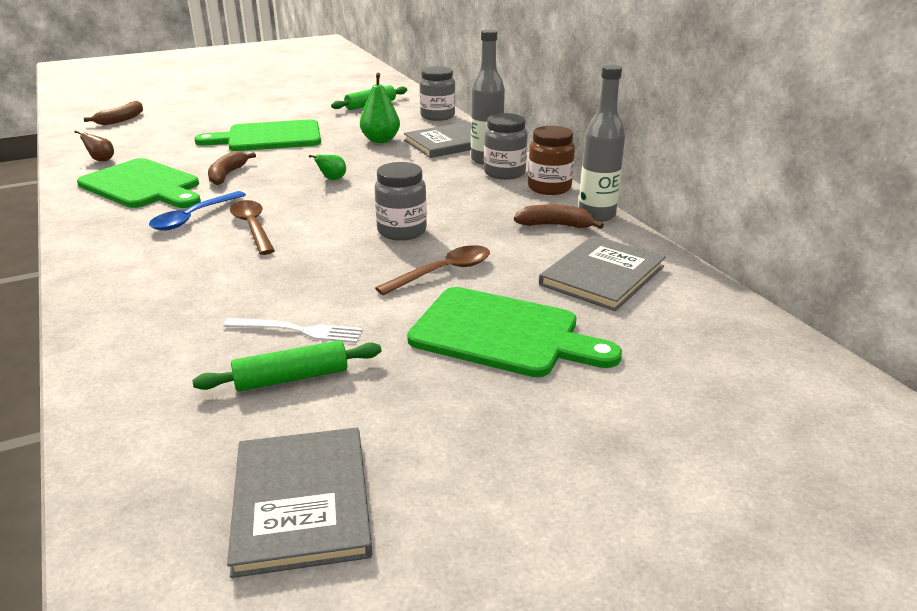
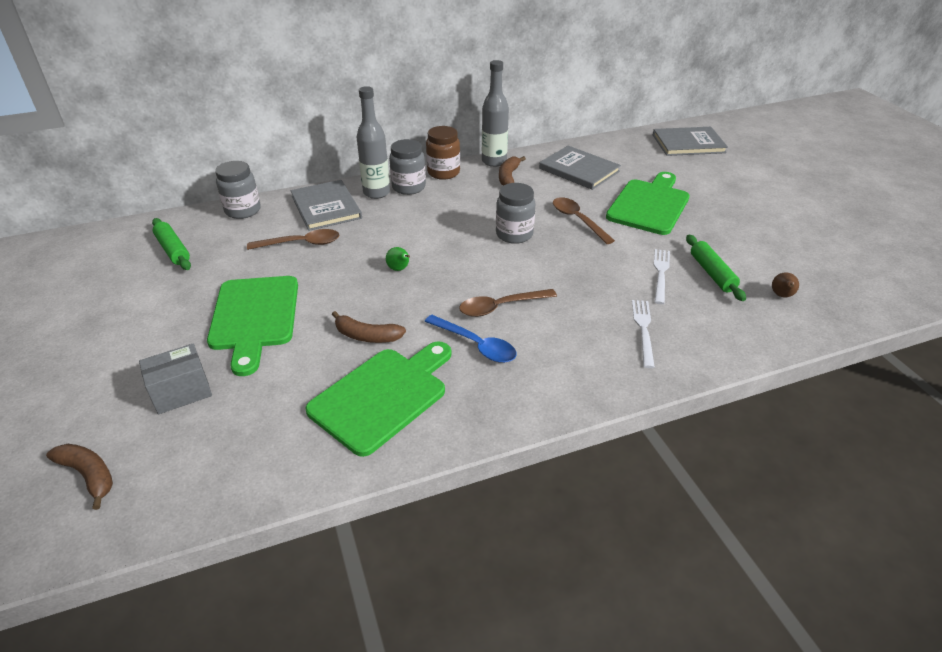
camera: 85 degrees left, 10 degrees up
(101, 160) = (277, 455): brown pear -> brown pear (781, 296)
(176, 310) = (643, 330): none -> white fork
(186, 129) = (181, 392): none -> grey box
(302, 502) = (807, 264): grey book -> grey book (688, 143)
(380, 140) = (301, 243): green pear -> brown spoon

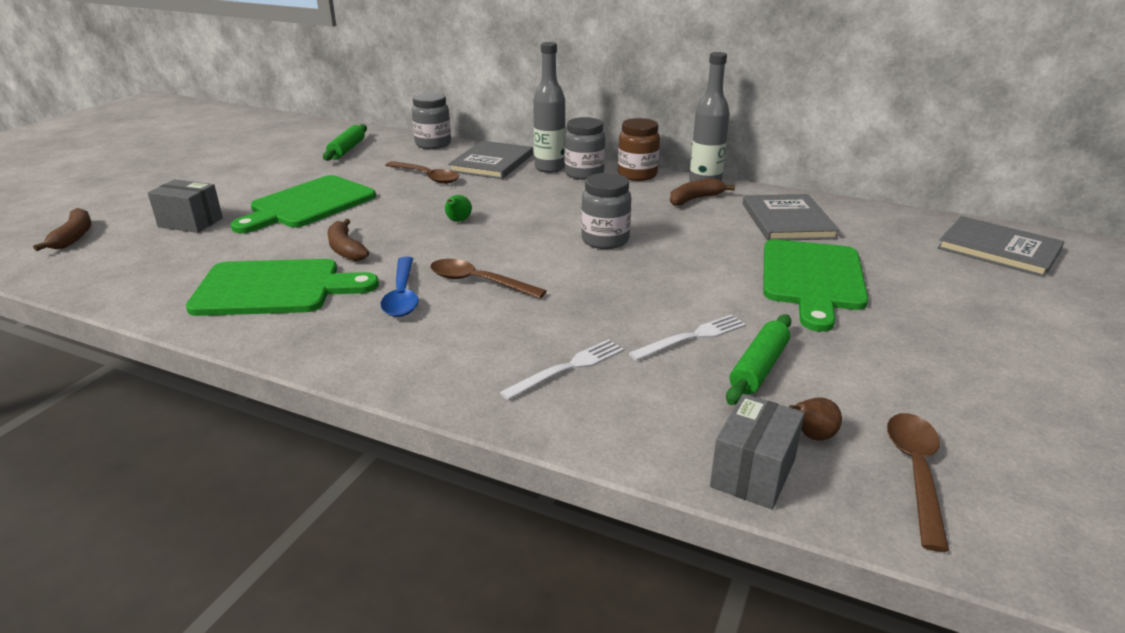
camera: 45 degrees right, 10 degrees down
(577, 220) = (695, 256): brown spoon -> brown spoon (915, 472)
(649, 205) = (812, 279): green cutting board -> green cutting board turned 120 degrees clockwise
(793, 329) = (753, 473): none -> grey box

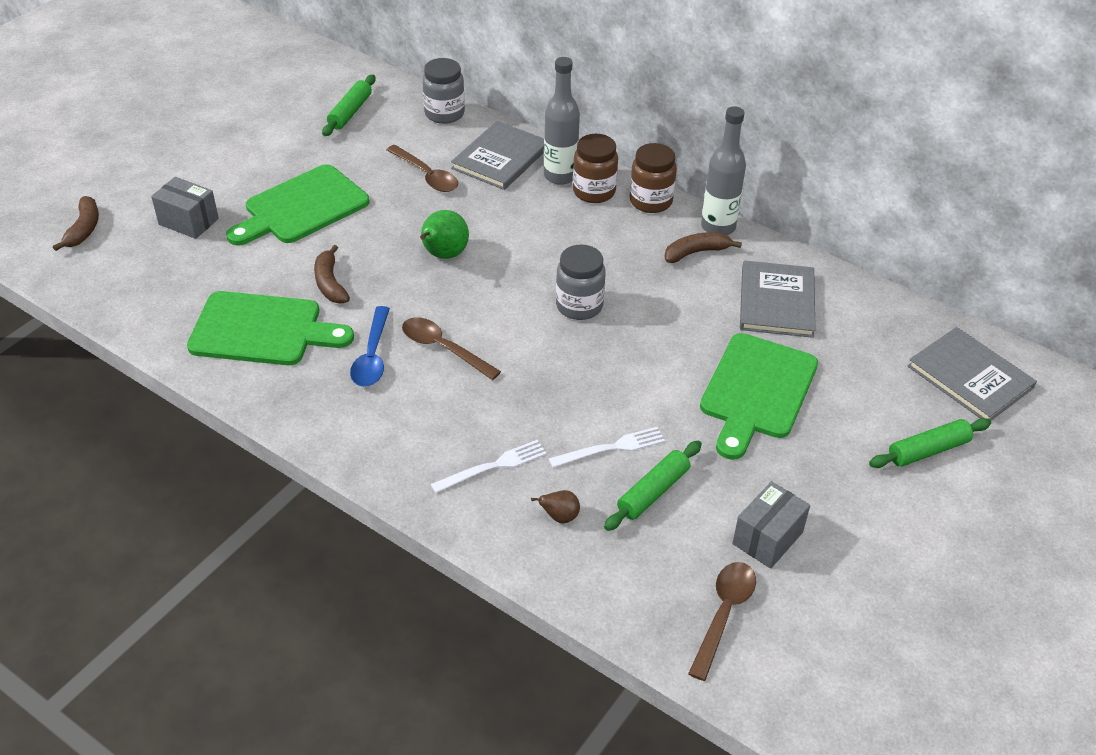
camera: 10 degrees right, 15 degrees up
(458, 221) = (443, 255): green pear -> green pear, size x1.78
(584, 174) = (594, 192): grey jar -> brown jar
(753, 473) = (599, 593): grey box -> grey box (767, 538)
(812, 436) = (662, 568): brown pear -> brown pear (559, 517)
(1009, 302) = (928, 450): none -> green rolling pin

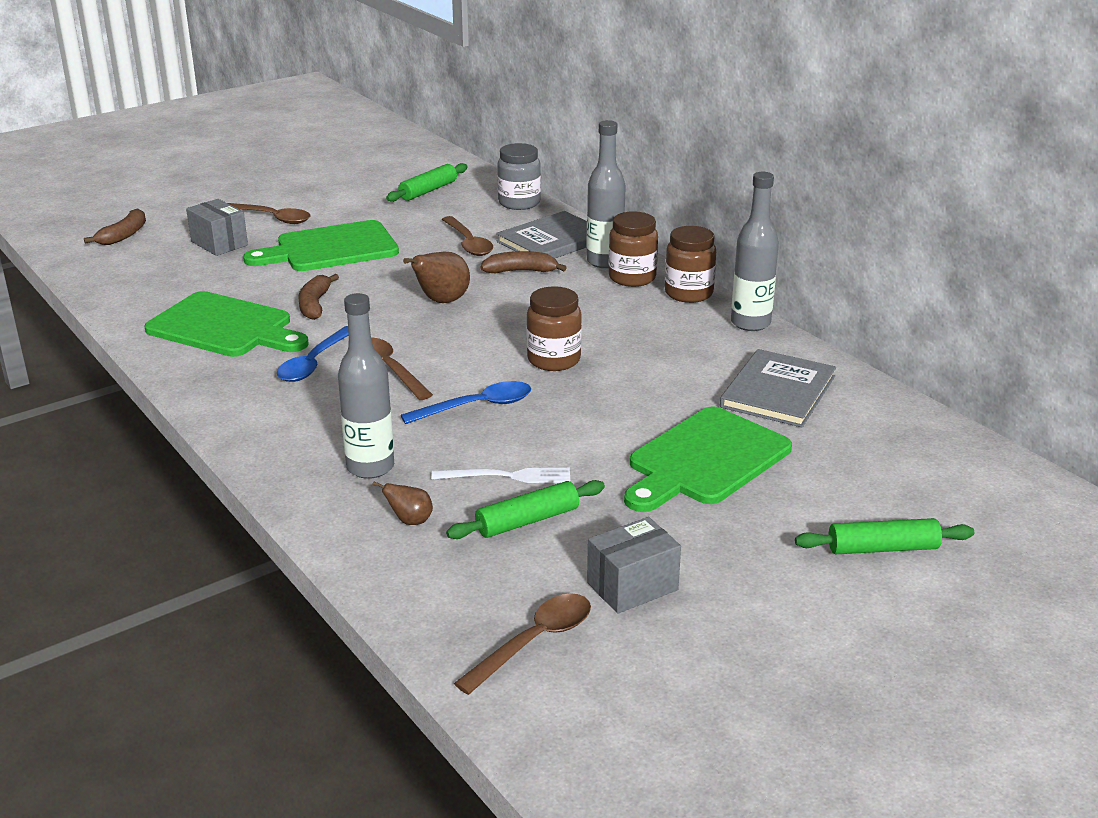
camera: 20 degrees right, 15 degrees down
(220, 177) = (272, 218): none -> brown spoon
(443, 255) = (441, 301): green pear -> brown pear
(493, 466) = (370, 467): white fork -> grey bottle
(544, 375) = (477, 406): none -> blue spoon
(579, 306) = (554, 360): grey jar -> brown jar
(696, 252) = (712, 339): brown banana -> brown banana (521, 271)
(970, 377) = (978, 494): grey book -> none

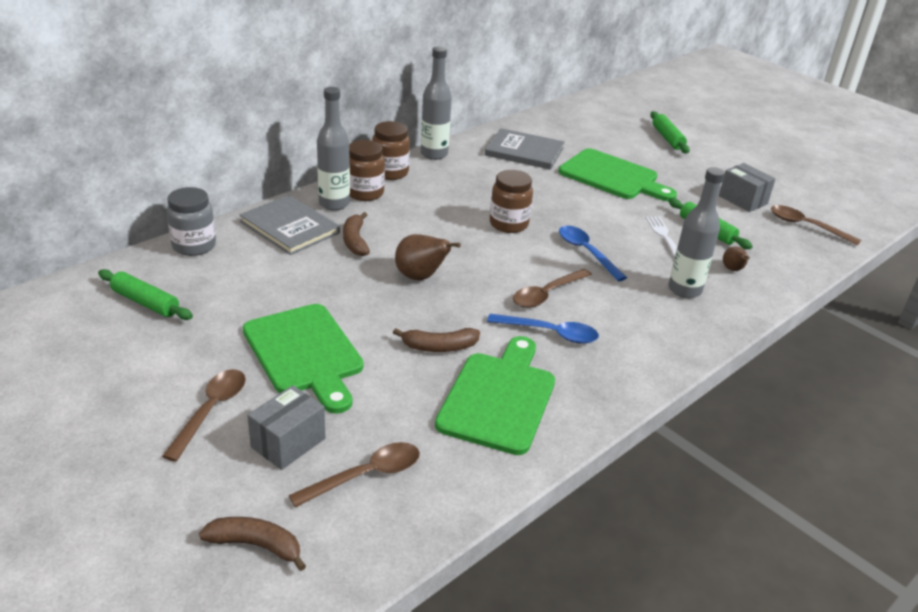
camera: 100 degrees left, 5 degrees up
(468, 243) = (293, 270): brown spoon -> brown spoon (366, 475)

